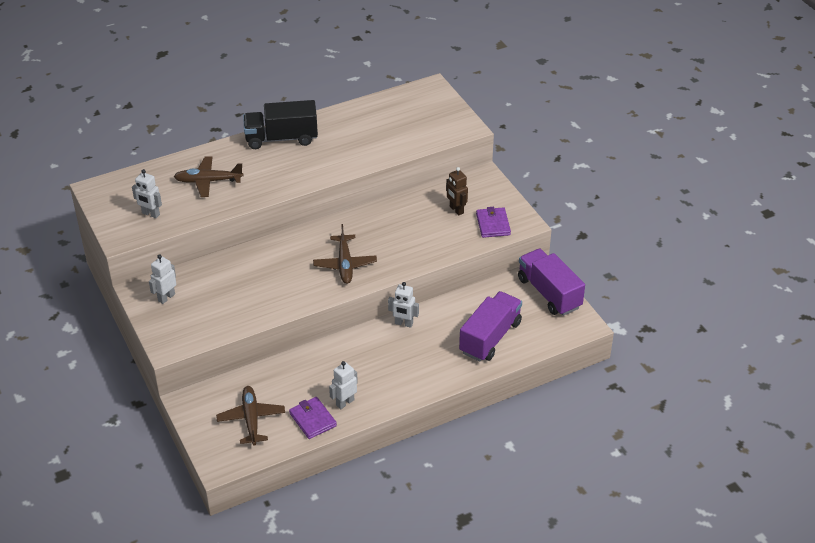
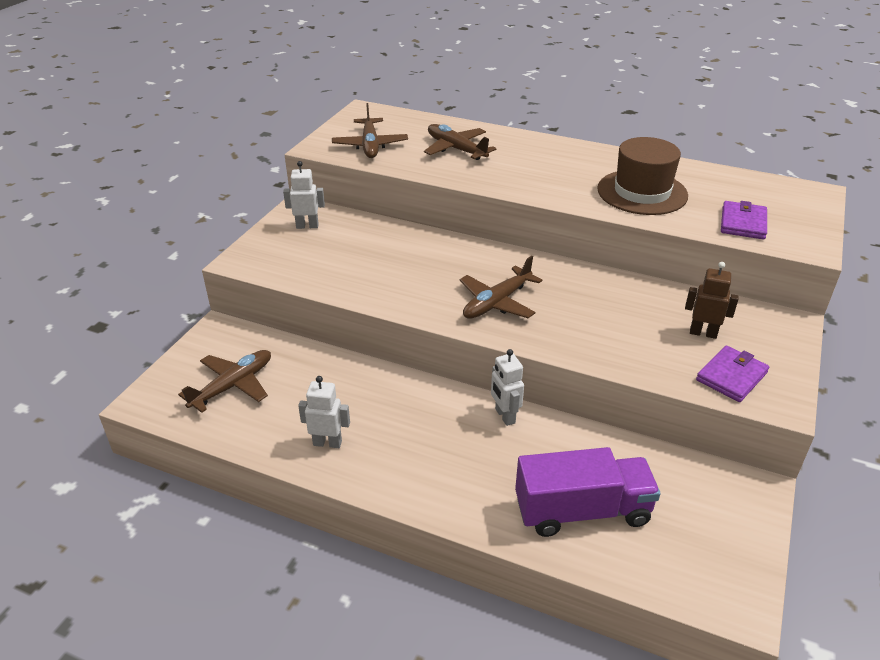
camera: 50 degrees right, 5 degrees down
(150, 214) = (370, 145): white robot -> brown plane
(281, 138) = (576, 154): black truck -> none
(312, 419) = (275, 432): purple wallet -> purple wallet (743, 223)
(352, 144) = (642, 192): none -> brown hat
(456, 210) = (703, 333): brown robot -> brown robot turned 90 degrees clockwise
(549, 293) = (737, 522): purple truck -> none

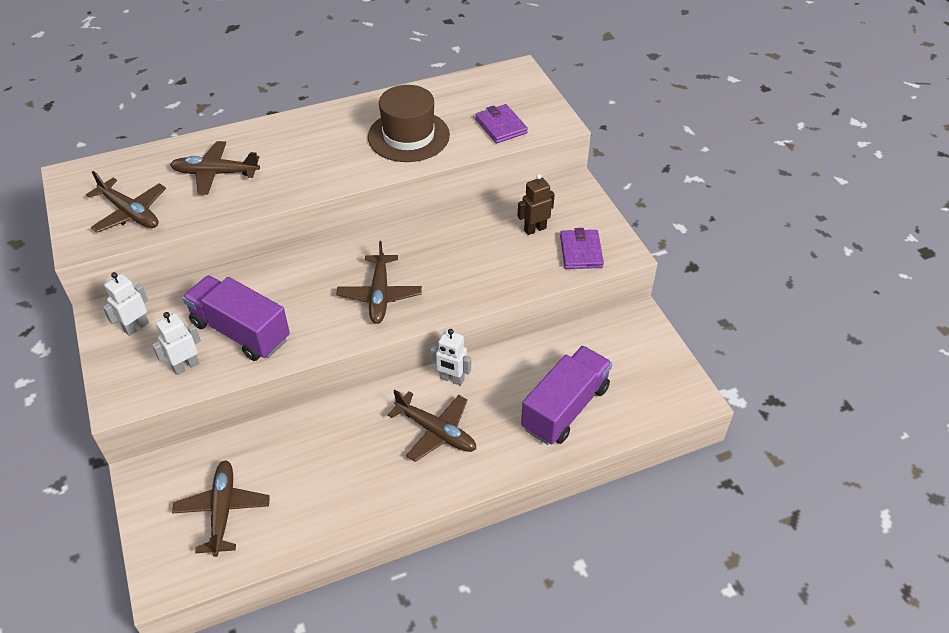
camera: 45 degrees left, 10 degrees up
(327, 443) = (355, 494): white robot -> white robot (186, 366)
(366, 266) = (240, 331): none -> purple truck
(443, 445) = (435, 431): none -> brown plane

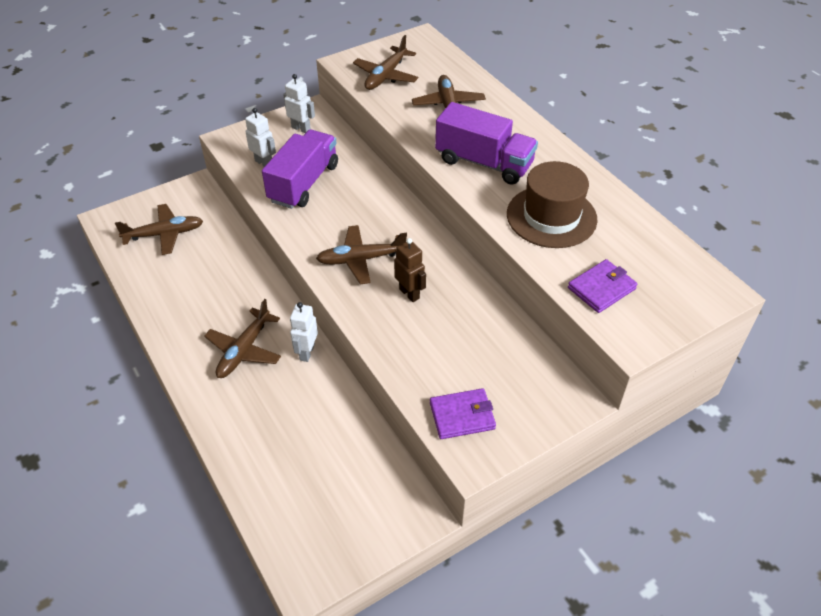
camera: 80 degrees right, 0 degrees up
(535, 229) = (487, 368): brown robot -> brown robot (409, 293)
(565, 408) = (280, 451): purple truck -> purple truck (484, 163)

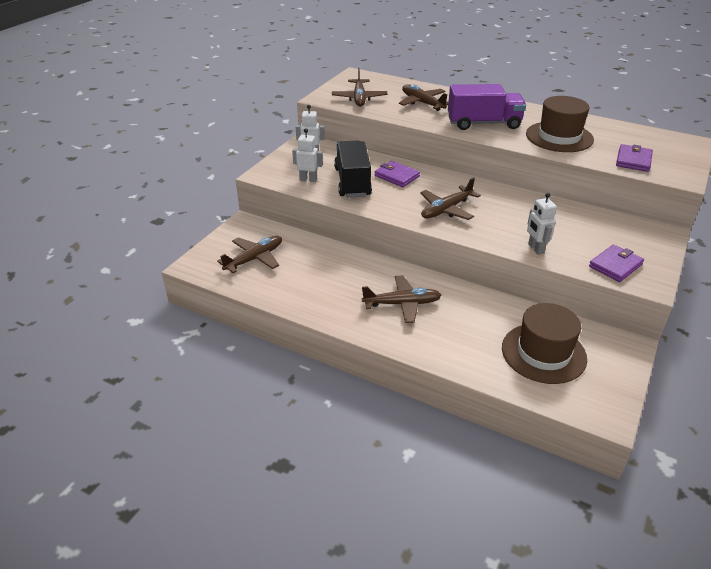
camera: 30 degrees left, 10 degrees down
(244, 350) = (402, 304): brown plane -> brown plane turned 90 degrees counterclockwise
(304, 183) = (352, 182): purple truck -> black truck
(306, 352) = (447, 288): white robot -> white robot (535, 249)
(320, 476) = (543, 353): none -> brown hat
(357, 193) = (397, 176): none -> purple wallet
(409, 293) = (501, 216): brown robot -> none

